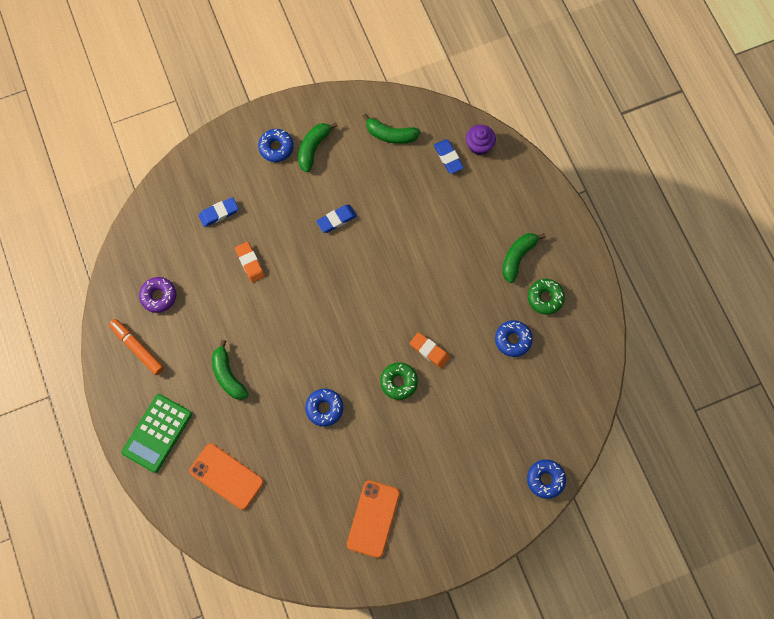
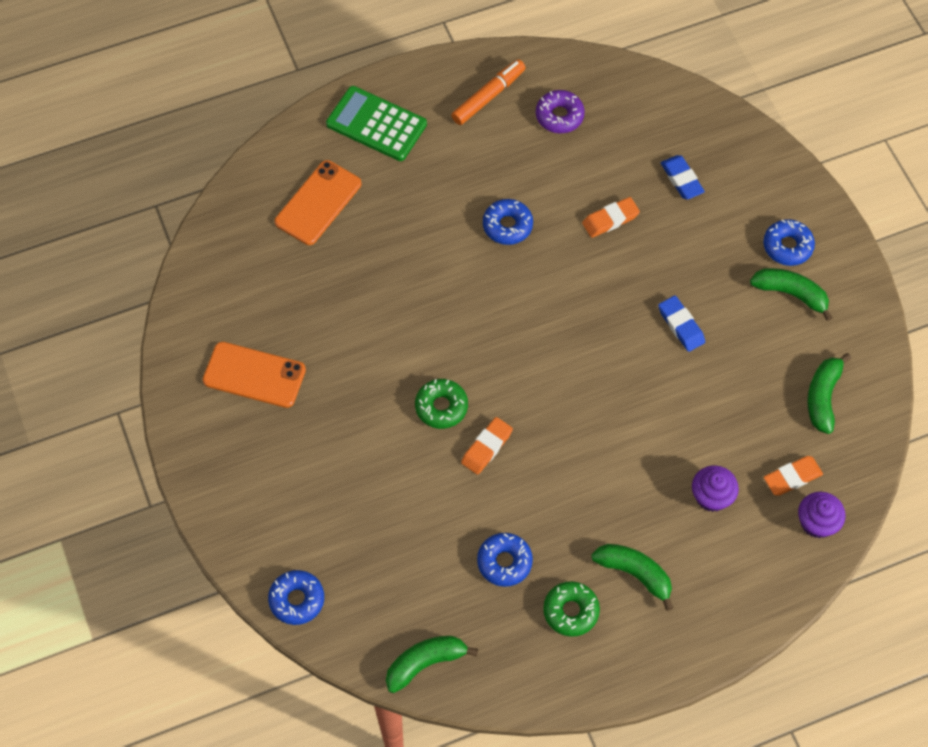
camera: 90 degrees right, 10 degrees down
(228, 375) = (451, 200): green banana -> green banana (425, 663)
(324, 408) = (405, 314): blue donut -> blue donut (507, 226)
(448, 157) = (792, 477): blue eraser -> orange eraser
(462, 207) = (711, 496): none -> purple cupcake

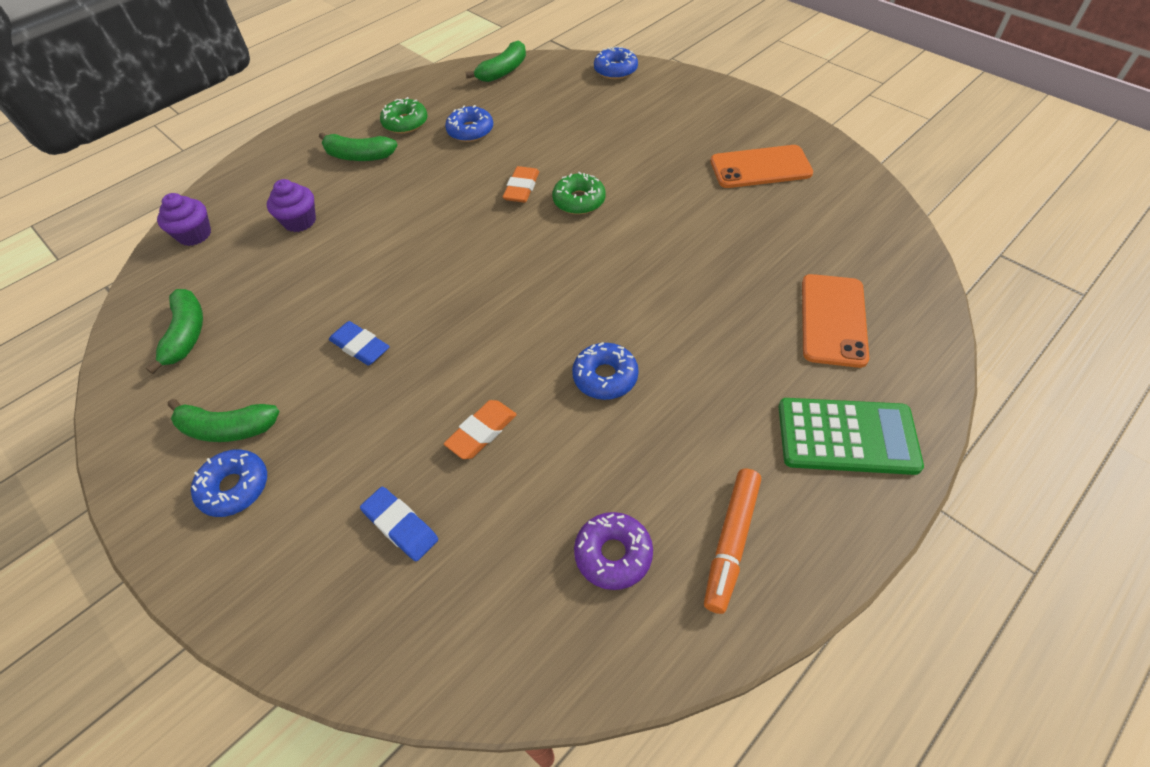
camera: 160 degrees right, 10 degrees down
(792, 477) = (220, 258): orange eraser -> none

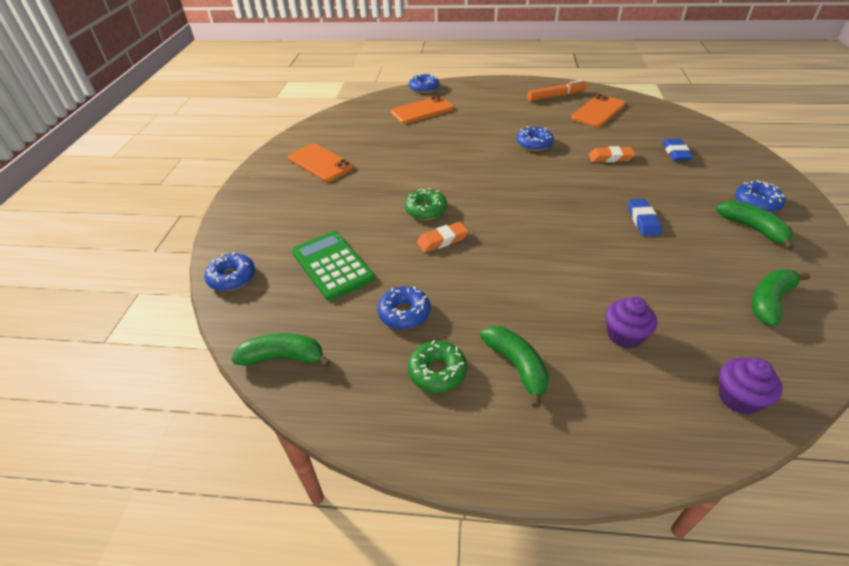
camera: 130 degrees left, 10 degrees down
(613, 554) = (598, 111): purple donut -> orange phone
(847, 436) = (480, 92): green calculator -> green calculator (332, 265)
(931, 371) = (424, 88): none -> blue donut

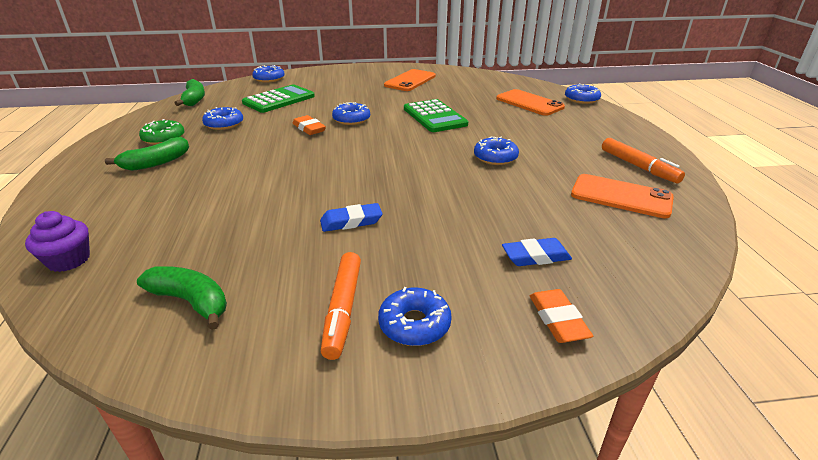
camera: 75 degrees right, 10 degrees down
(426, 210) = (351, 119): green donut -> blue donut
(437, 160) = (434, 117): none -> green calculator
(610, 157) = (490, 204): orange eraser -> orange eraser (558, 320)
(624, 335) = (171, 205): purple cupcake -> none
(752, 229) = (343, 309): green banana -> orange marker

